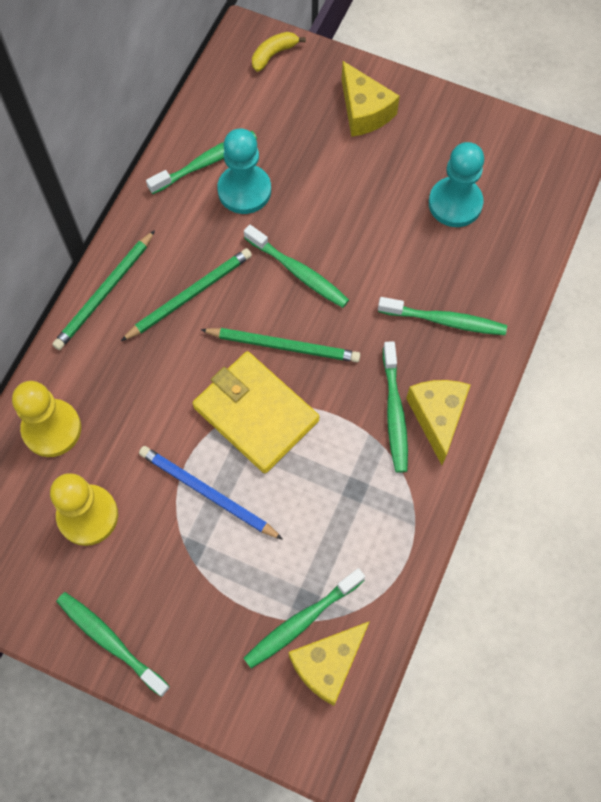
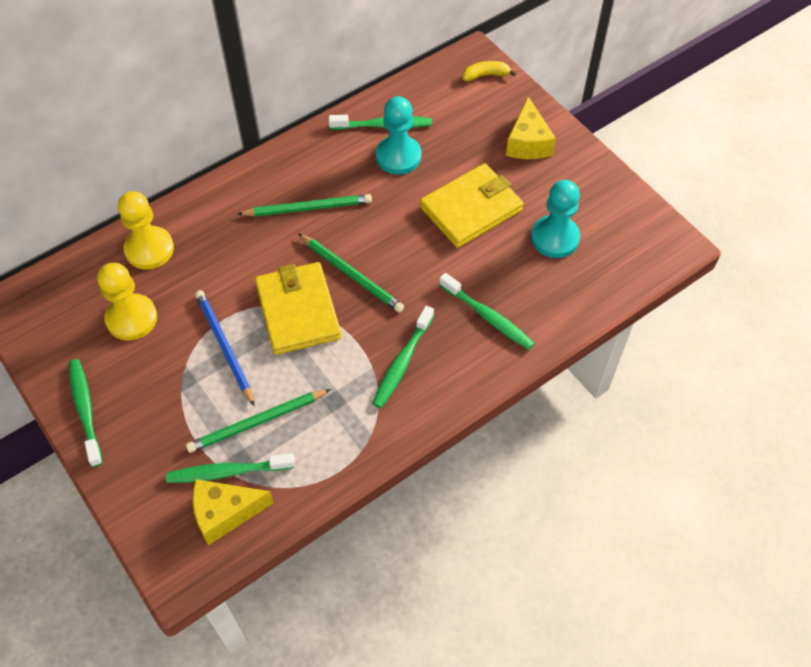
camera: 30 degrees right, 10 degrees down
(105, 292) = (250, 178): green pencil -> green pencil (257, 422)
(298, 272) = (399, 230): green toothbrush -> none
(354, 212) = (471, 208): none -> yellow wallet
(437, 417) = (433, 383): yellow cheese -> none

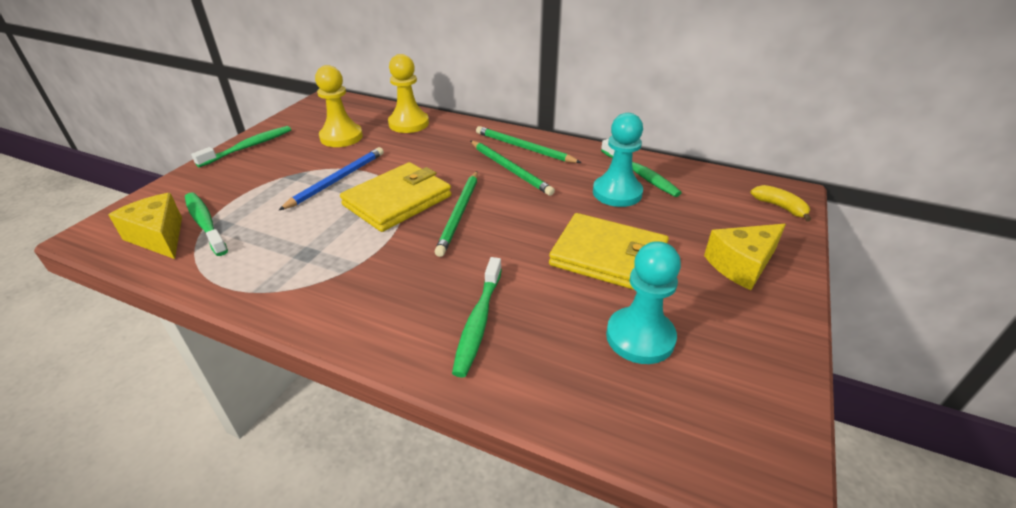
camera: 60 degrees right, 20 degrees down
(257, 422) = (265, 220): green pencil -> green pencil (524, 148)
(402, 362) = (376, 280): green toothbrush -> none

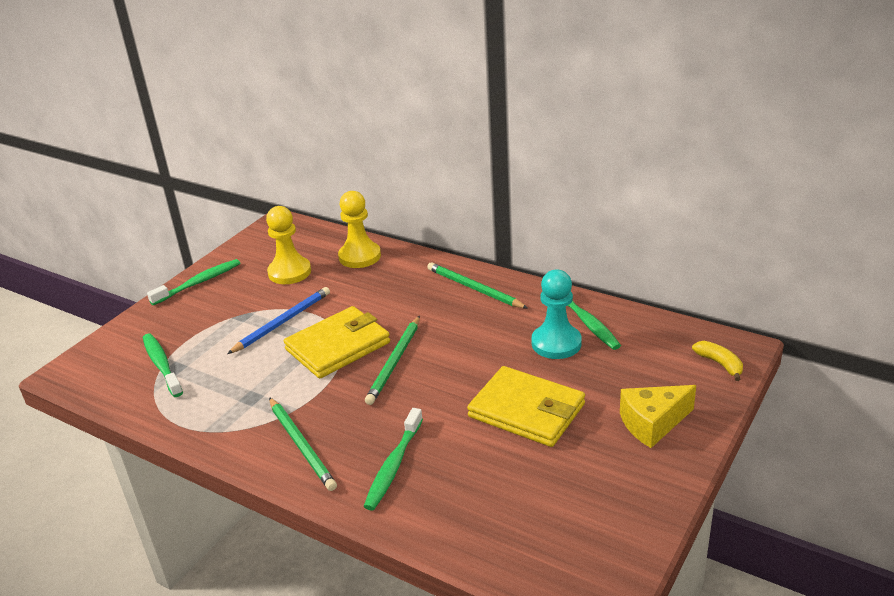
camera: 10 degrees right, 5 degrees down
(159, 237) = (123, 377): yellow cheese -> none
(510, 169) = (454, 314): green pencil -> green pencil (301, 445)
(640, 337) = (531, 485): turquoise pawn -> none

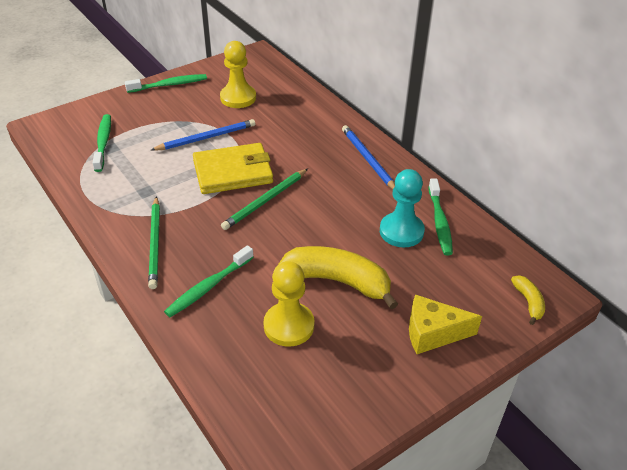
camera: 20 degrees right, 10 degrees up
(359, 256) = (298, 101): yellow pawn -> yellow pawn (289, 326)
(474, 289) = (368, 160): green pencil -> blue pencil
(527, 410) = (338, 281): yellow wallet -> yellow banana

